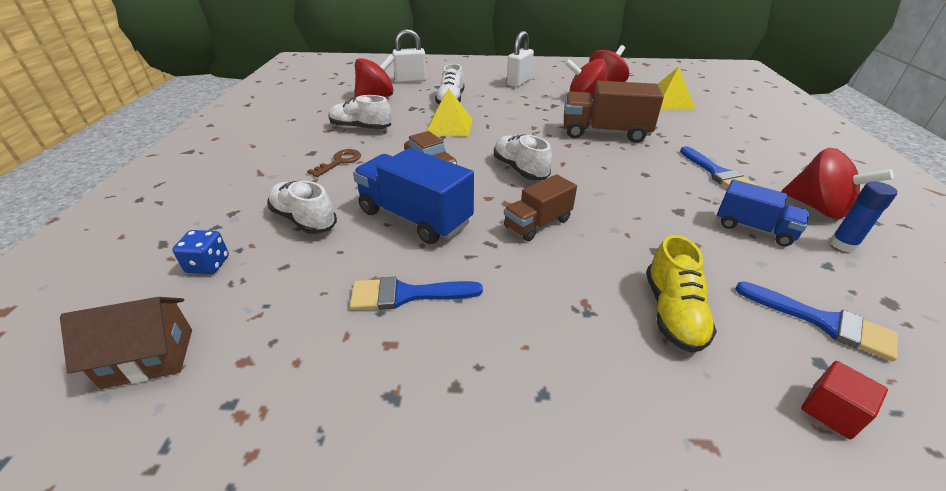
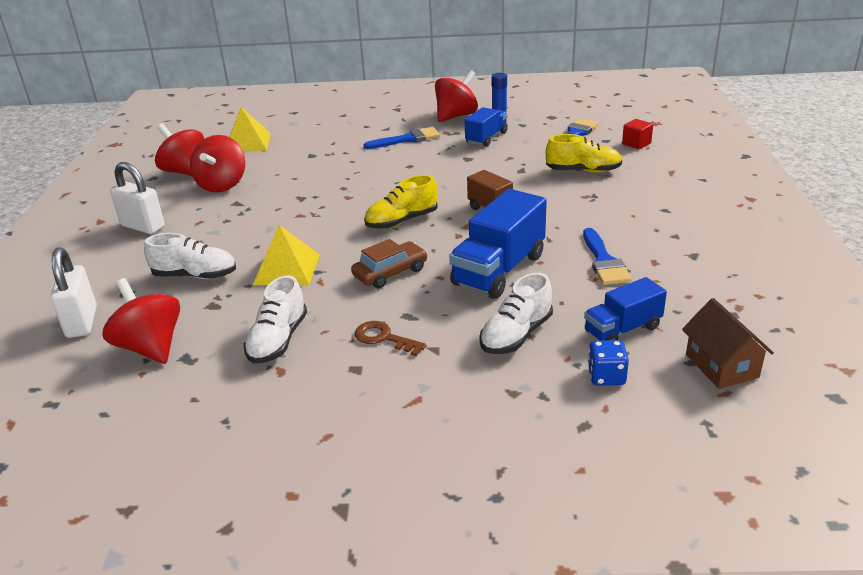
camera: 90 degrees left, 5 degrees down
(268, 287) = (622, 329): none -> blue truck
(520, 169) = (402, 221): white shoe -> yellow shoe
(604, 133) = (322, 178): brown truck -> none

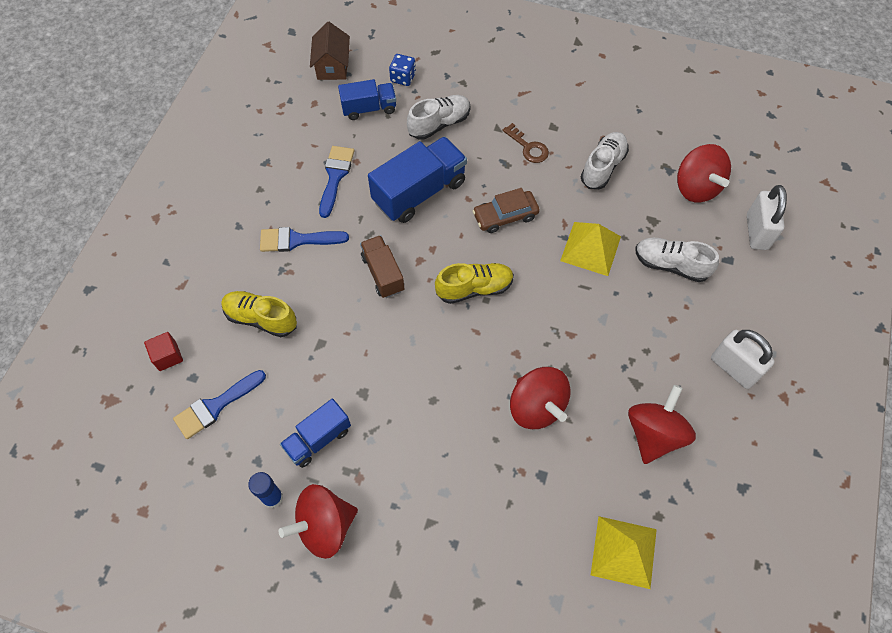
camera: 165 degrees left, 30 degrees up
(185, 172) = (702, 488): red spinning top -> red spinning top (536, 407)
(407, 139) = (413, 475): blue brush -> blue brush (297, 240)

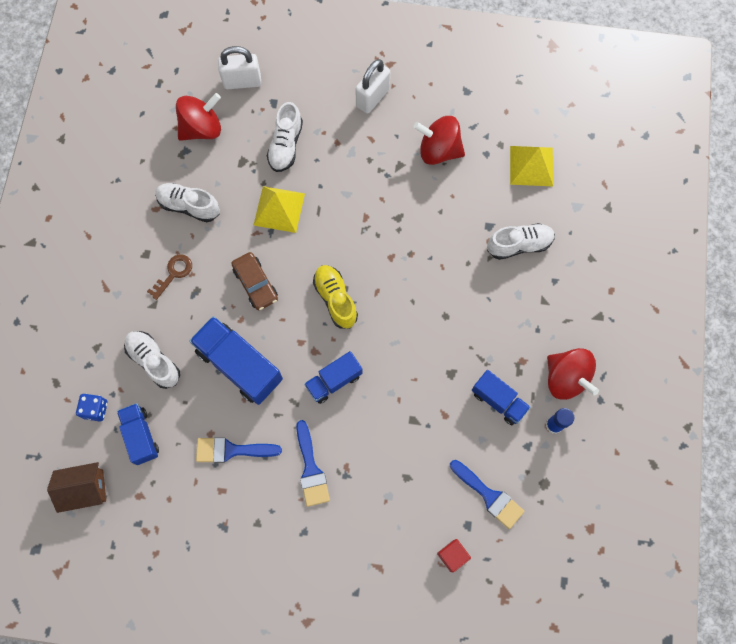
camera: 100 degrees left, 10 degrees up
(261, 318) = (399, 480): yellow shoe -> none
(383, 273) = (334, 381): brown truck -> blue truck
(510, 508) = (519, 245): none -> white shoe
(536, 407) = (434, 236): red spinning top -> none

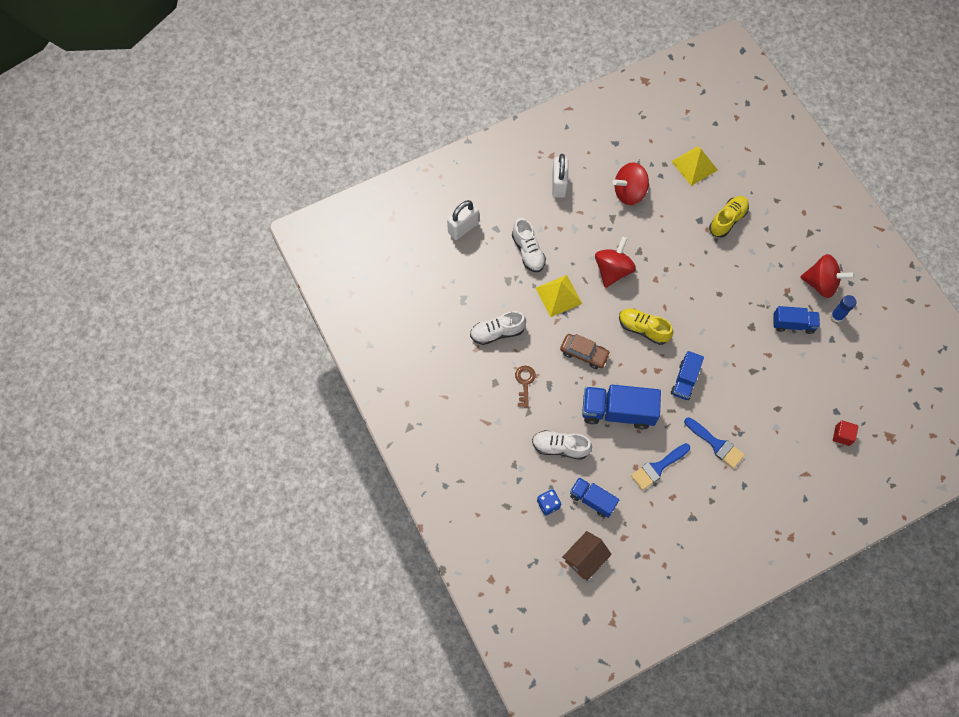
camera: 35 degrees left, 5 degrees down
(202, 128) = (462, 276): red spinning top -> red spinning top (612, 270)
(489, 496) = (834, 385): blue brush -> none
(519, 245) = (727, 220): white shoe -> yellow shoe

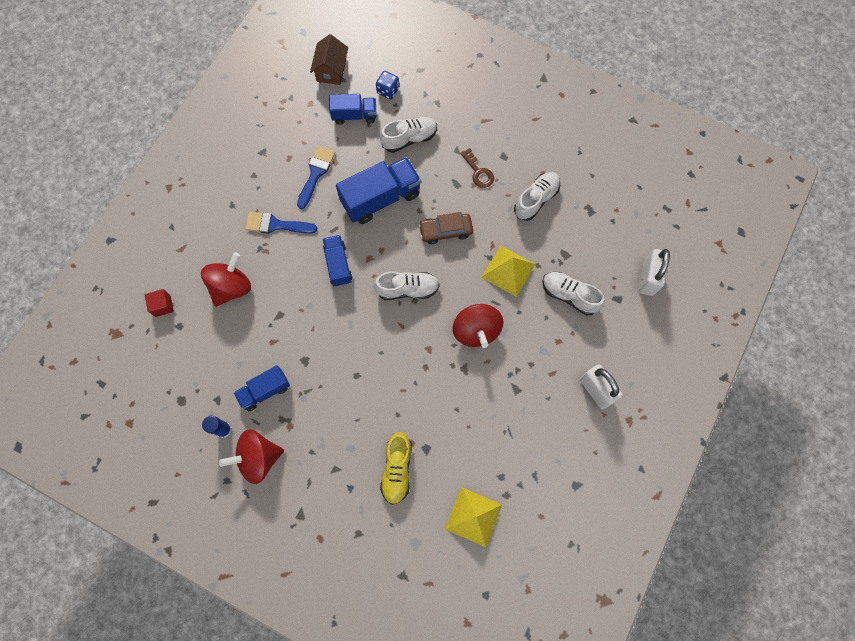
camera: 145 degrees right, 5 degrees up
(629, 192) = (519, 432): red spinning top -> red spinning top (231, 287)
(643, 329) = (407, 289): yellow shoe -> white shoe

